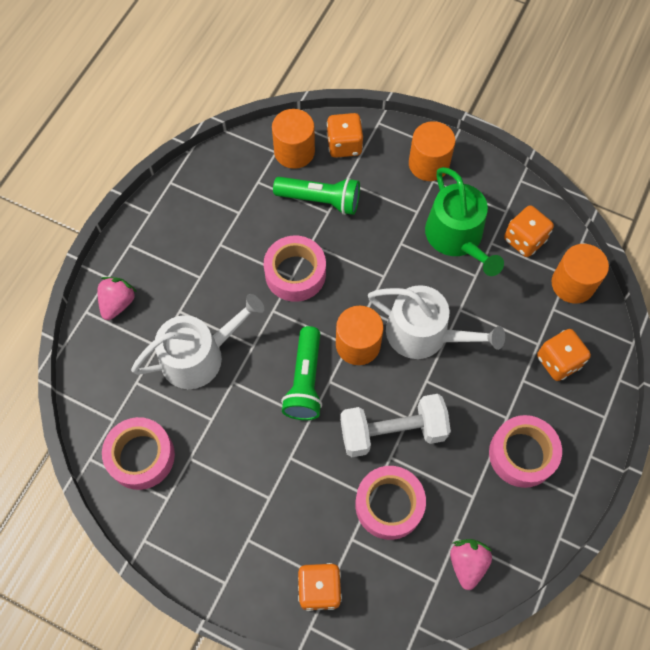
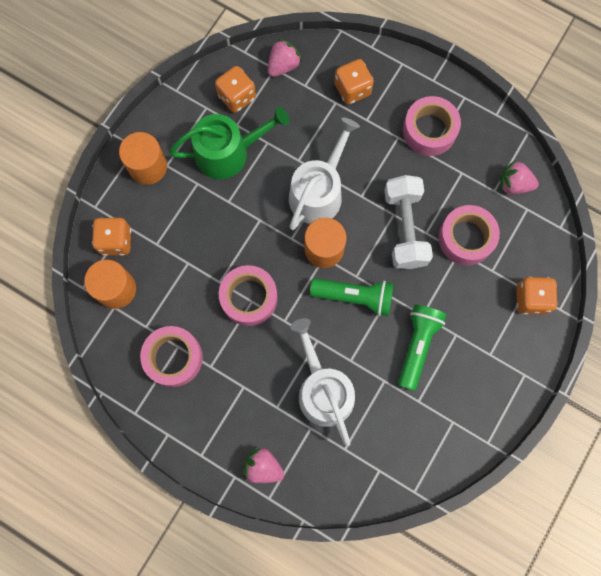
camera: 85 degrees left, 10 degrees up
(141, 456) = (414, 444): pink tape -> pink tape (173, 358)
(320, 200) = (174, 268): green flashlight -> green flashlight (417, 345)
(572, 284) = (283, 66): orange cylinder -> pink strawberry

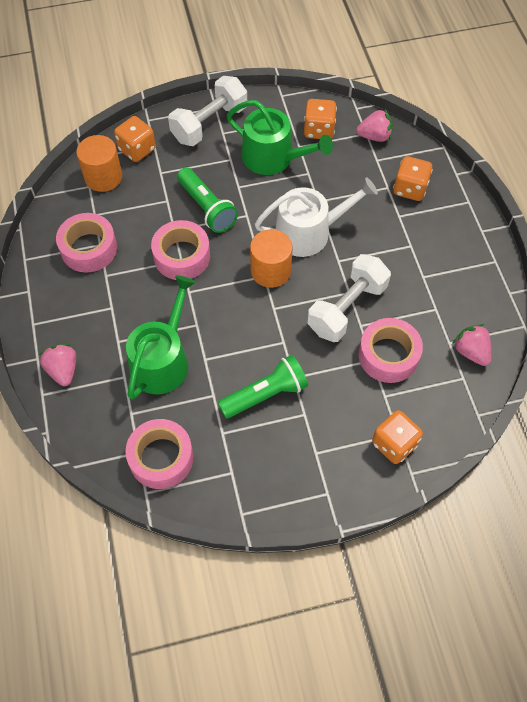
camera: 45 degrees right, 15 degrees down
(148, 167) = (209, 124): orange cylinder -> white dumbbell
(323, 390) = (162, 360): white watering can -> green watering can
(355, 297) = (256, 320): green flashlight -> green flashlight (207, 208)
(429, 130) = (441, 260): pink tape -> pink tape (161, 458)

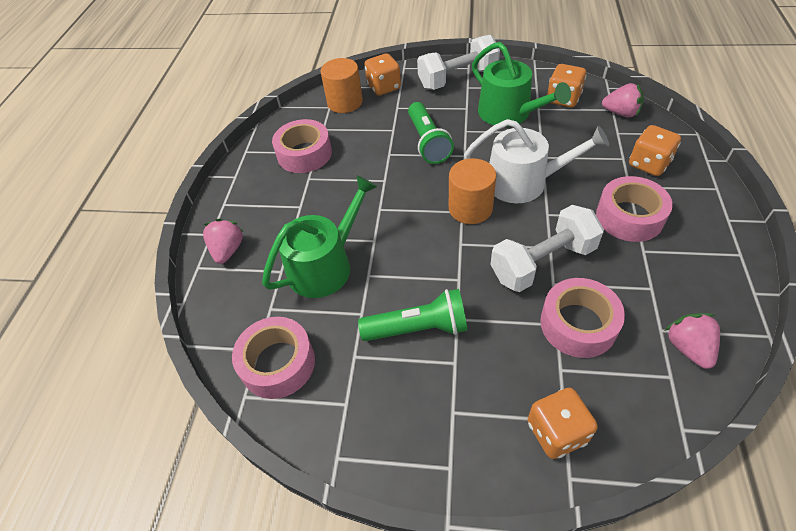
camera: 25 degrees right, 10 degrees down
(182, 256) = (386, 177): pink tape -> pink tape (629, 217)

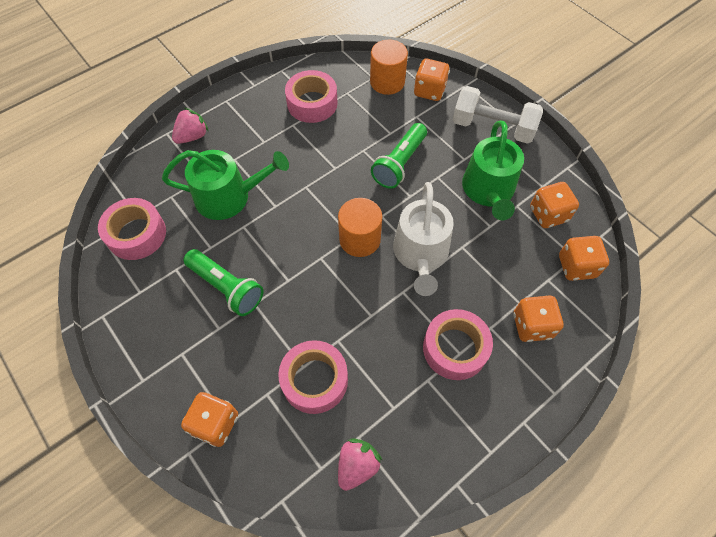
camera: 40 degrees right, 10 degrees up
(524, 182) = (421, 254): white watering can -> white watering can turned 45 degrees clockwise
(542, 262) = (351, 320): white dumbbell -> none
(621, 113) = (576, 266): pink strawberry -> orange dice

